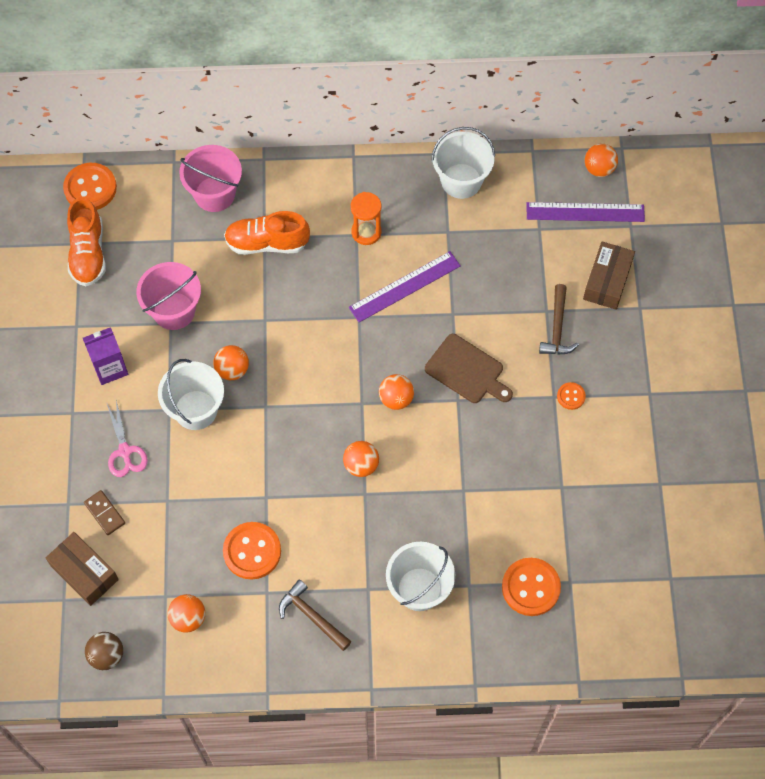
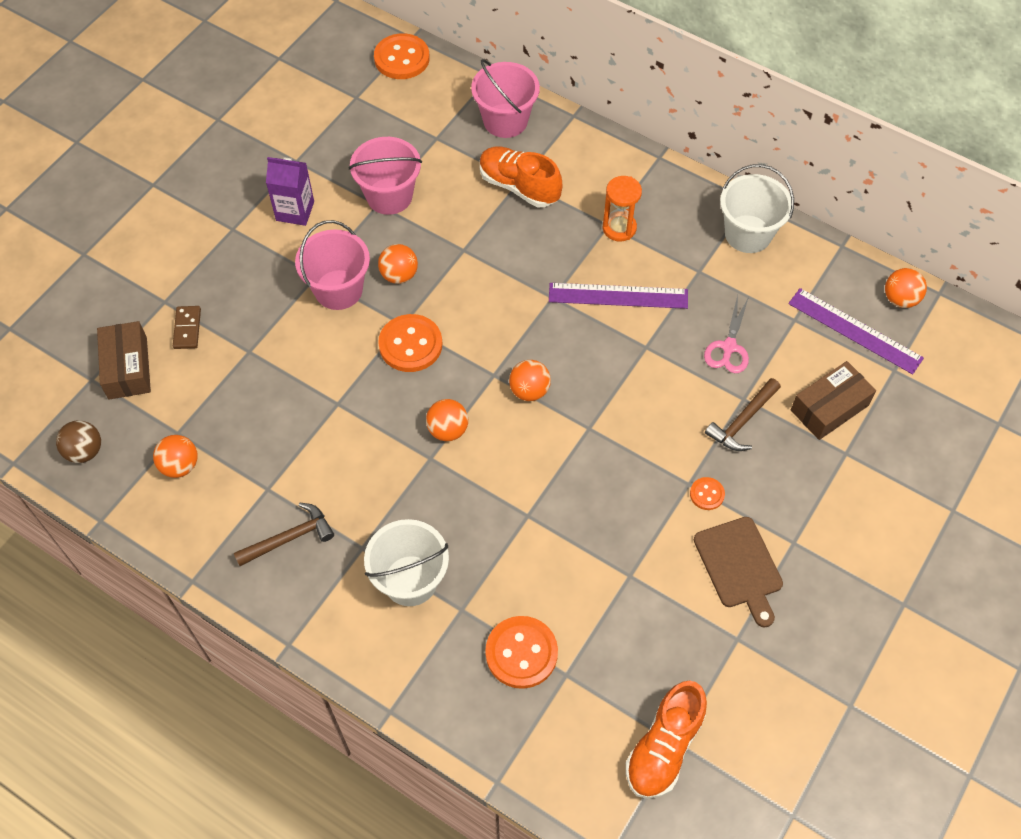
camera: 35 degrees right, 5 degrees down
(88, 253) = (356, 108): orange shoe -> orange shoe (664, 747)
(125, 451) = (248, 287): pink scissors -> pink scissors (729, 347)
(196, 410) = (338, 290): white bucket -> pink bucket
(252, 551) = (285, 443): orange button -> orange button (410, 345)
(312, 616) = (290, 538): brown hammer -> brown hammer turned 75 degrees clockwise
(467, 371) = (619, 407): brown cutting board -> brown cutting board (739, 566)

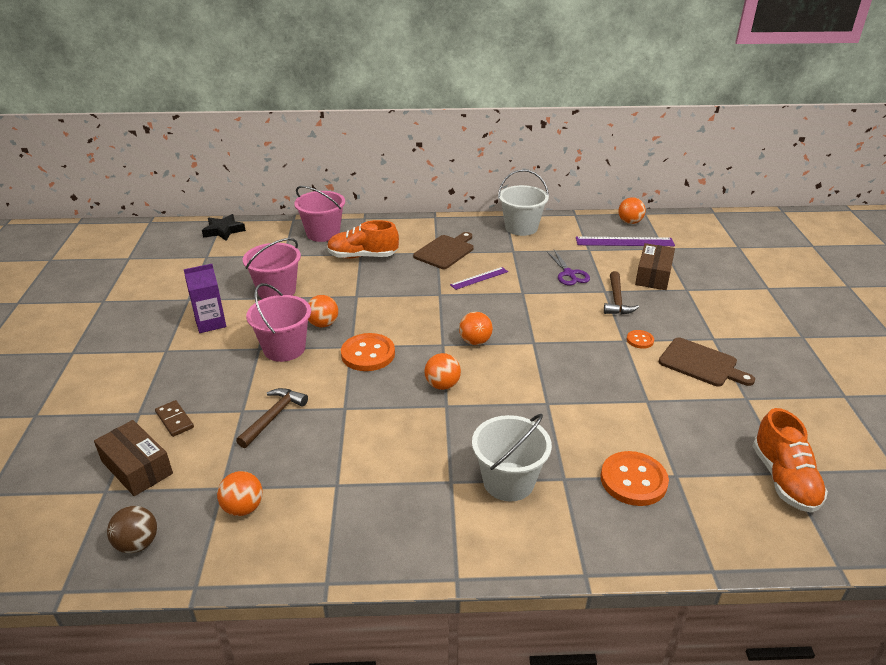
camera: 35 degrees left, 25 degrees down
(290, 538) = (386, 506): brown hammer -> brown hammer (273, 417)
(402, 58) = (223, 231): orange button -> black star
(618, 296) = (479, 278): purple ruler -> purple ruler, size x0.61
(619, 228) = (445, 251): orange hourglass -> brown cutting board
(729, 347) = (569, 274): pink scissors -> purple scissors

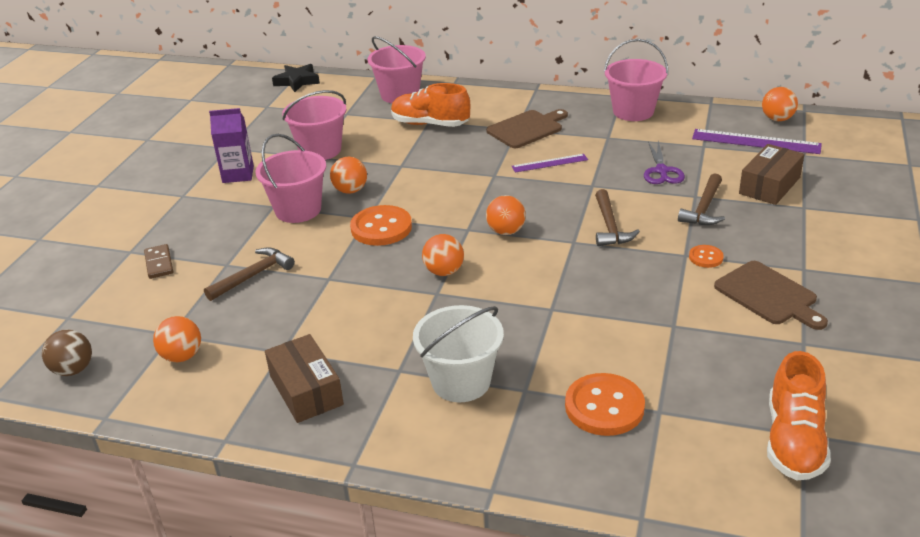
camera: 20 degrees right, 0 degrees up
(137, 467) = (104, 301): brown box -> brown box (306, 390)
(521, 227) = (633, 111): white bucket -> pink bucket
(555, 325) = (610, 226): none -> brown hammer

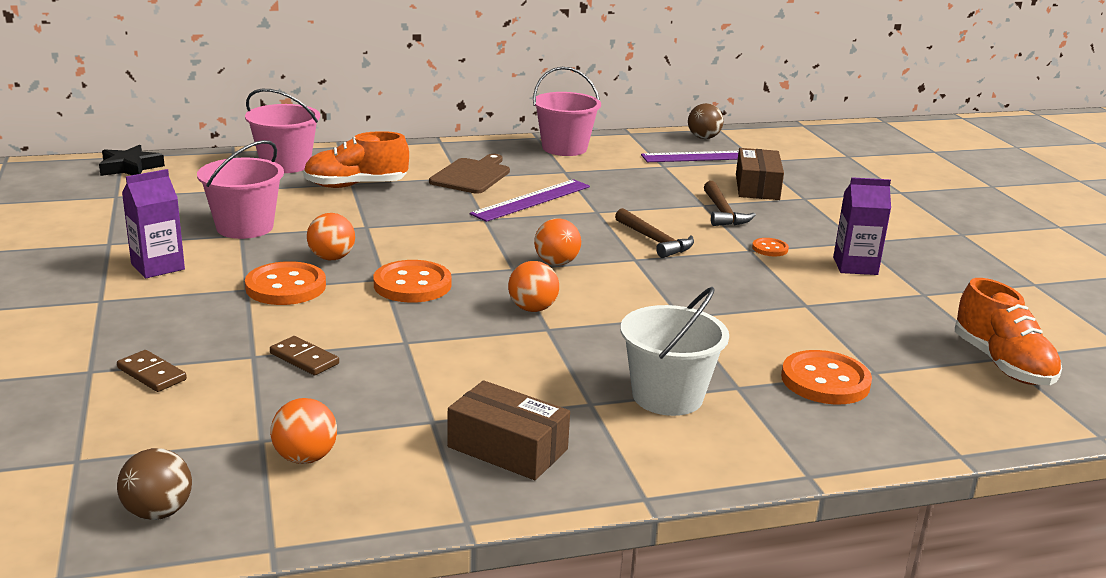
camera: 35 degrees left, 10 degrees down
(253, 275) = (304, 359): brown hammer -> brown domino
(298, 210) = (286, 287): pink bucket -> orange button
(549, 163) = (531, 200): purple ruler -> purple ruler, size x1.64
(661, 171) = (649, 190): purple scissors -> none
(768, 295) = (855, 266): brown cutting board -> purple carton
(777, 119) = (703, 138): orange ball -> brown ball

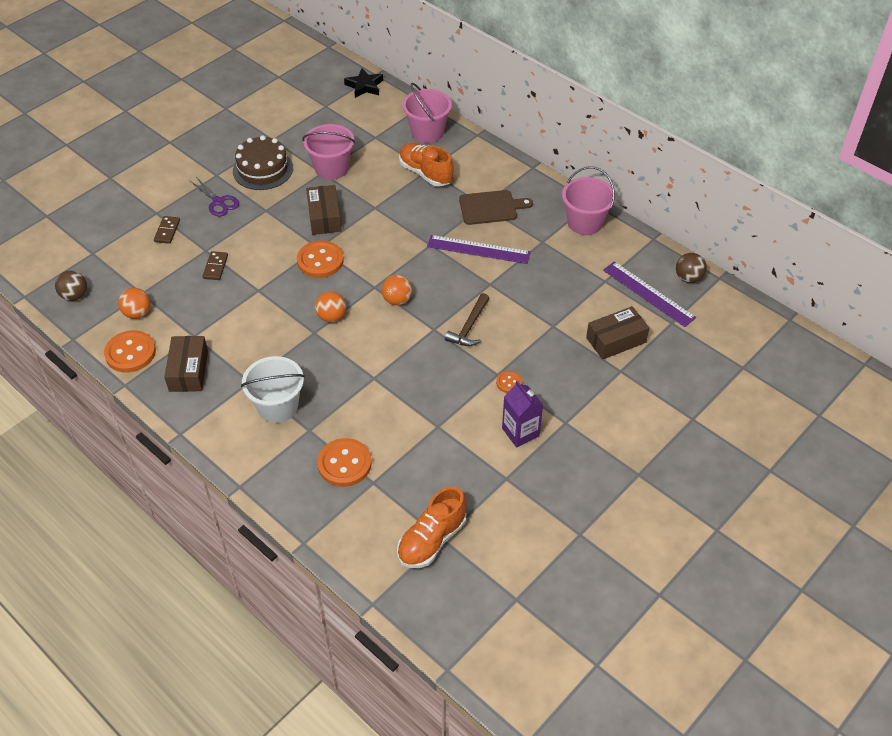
camera: 60 degrees right, 25 degrees up
(158, 266) = (263, 169): purple carton -> brown cake
(164, 316) = (218, 202): none -> purple scissors
(286, 287) = (279, 221): orange button -> orange button (130, 353)
(331, 258) = (324, 217): orange ball -> brown box
(723, 213) = (548, 340): brown hammer -> none

